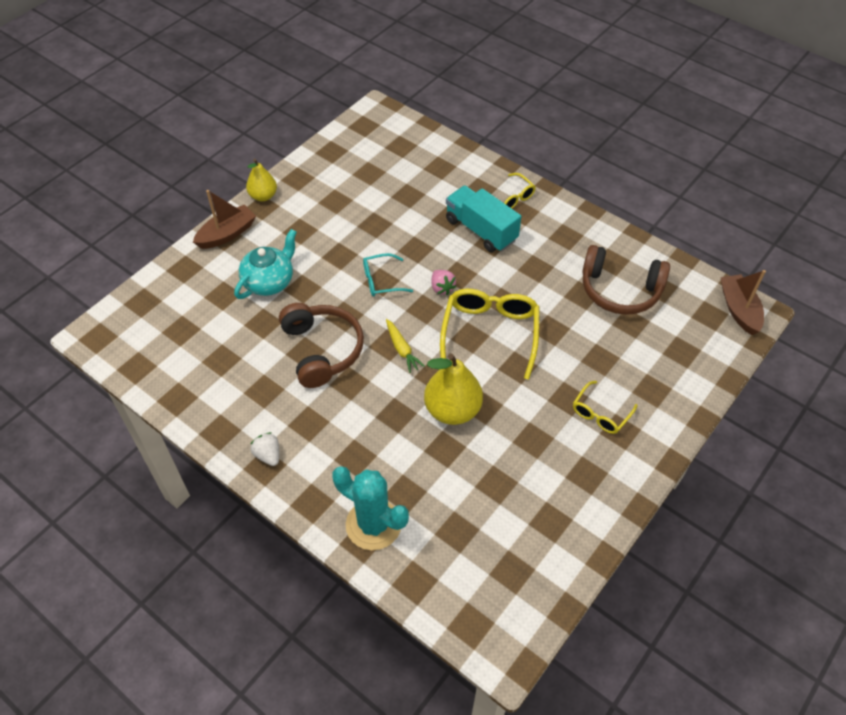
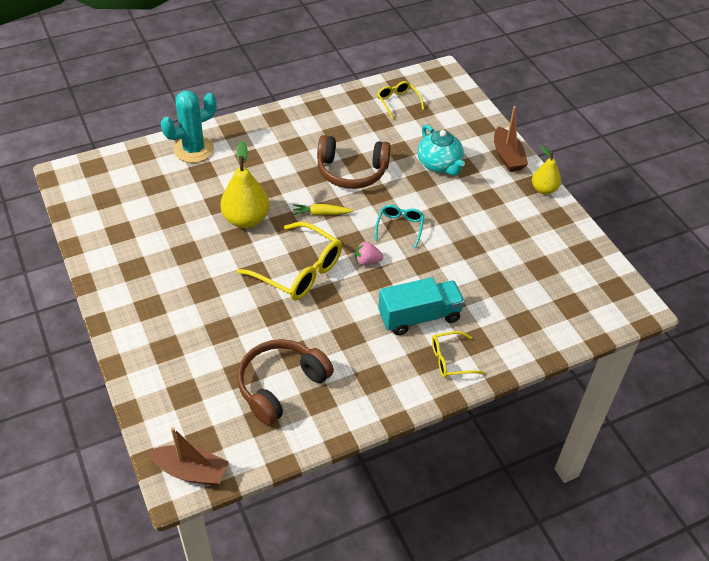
camera: 115 degrees right, 5 degrees down
(268, 455) = (283, 121): white strawberry -> none
(600, 413) = (173, 303): yellow glasses -> yellow glasses (398, 102)

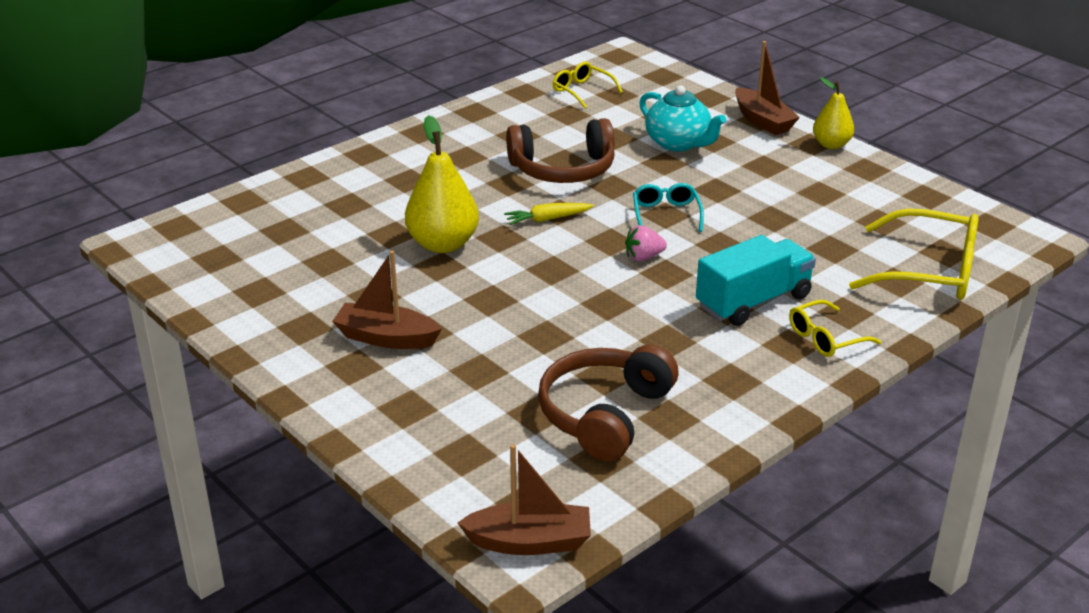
camera: 15 degrees left, 15 degrees down
(178, 289) = (386, 338): none -> brown boat
(194, 149) = (321, 184): turquoise cactus -> none
(299, 271) = (553, 285): yellow glasses -> yellow glasses (929, 271)

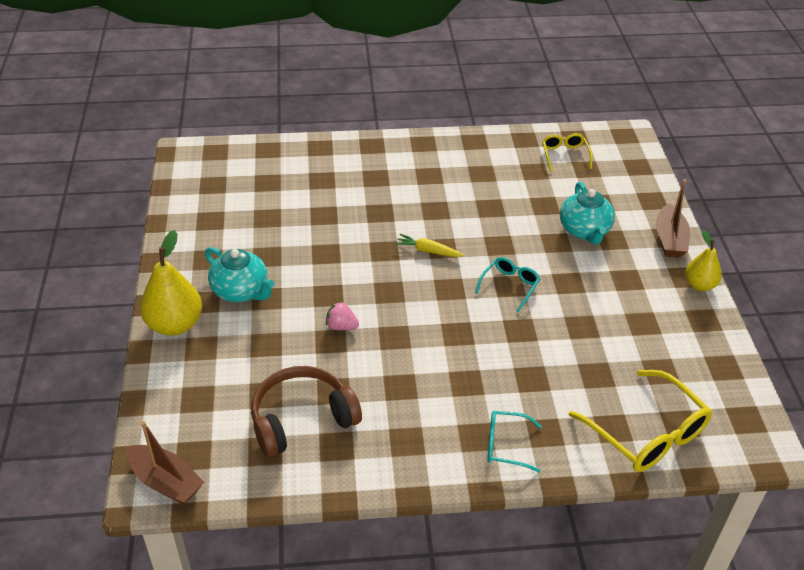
camera: 35 degrees right, 10 degrees up
(386, 338) = (241, 291): brown boat -> turquoise teapot
(443, 244) = (344, 238): yellow pear -> yellow pear (175, 324)
(563, 169) = (481, 215): brown headphones -> none
(643, 257) = (456, 313): pink strawberry -> pink strawberry (341, 326)
(753, 301) = (490, 388): turquoise truck -> none
(825, 338) = (506, 445): yellow glasses -> turquoise glasses

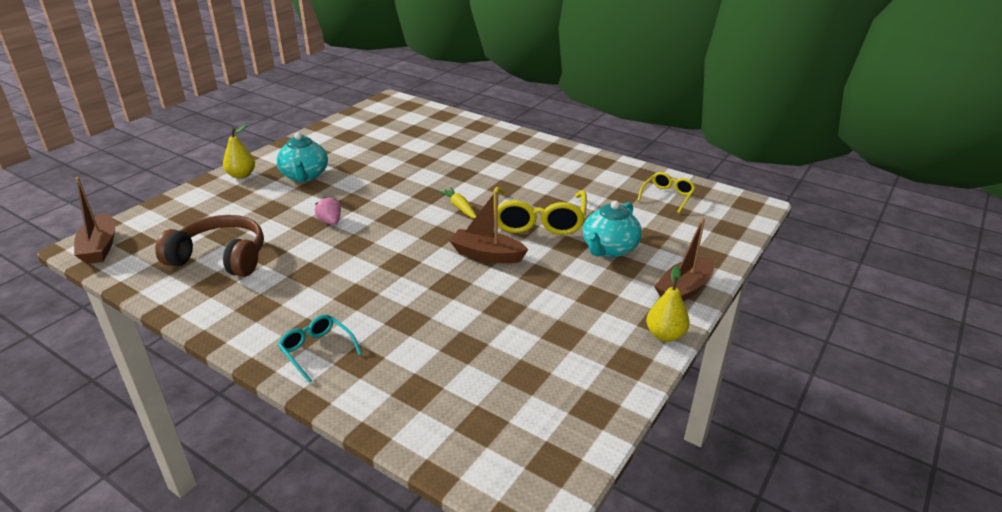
camera: 40 degrees right, 10 degrees down
(175, 324) = (241, 175): yellow pear -> yellow pear, size x0.62
(509, 286) = (487, 255): turquoise glasses -> brown boat
(647, 433) = (440, 413): yellow glasses -> yellow glasses (538, 220)

